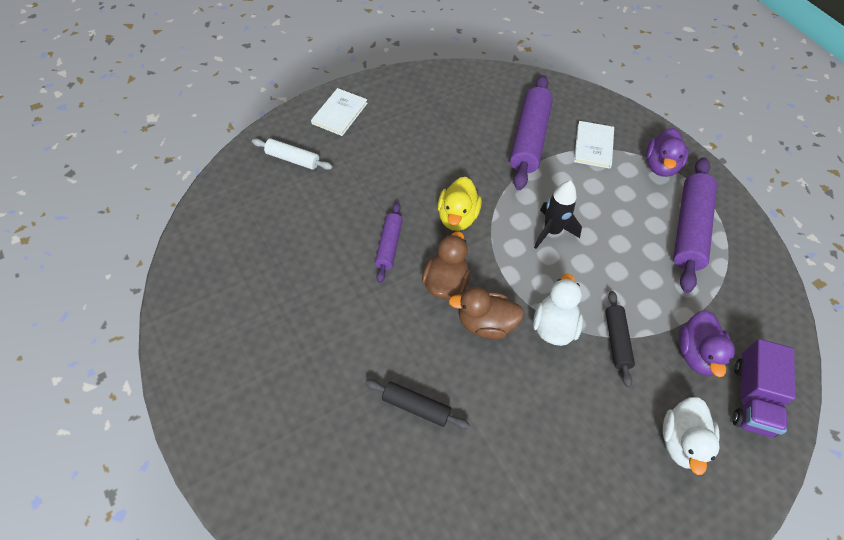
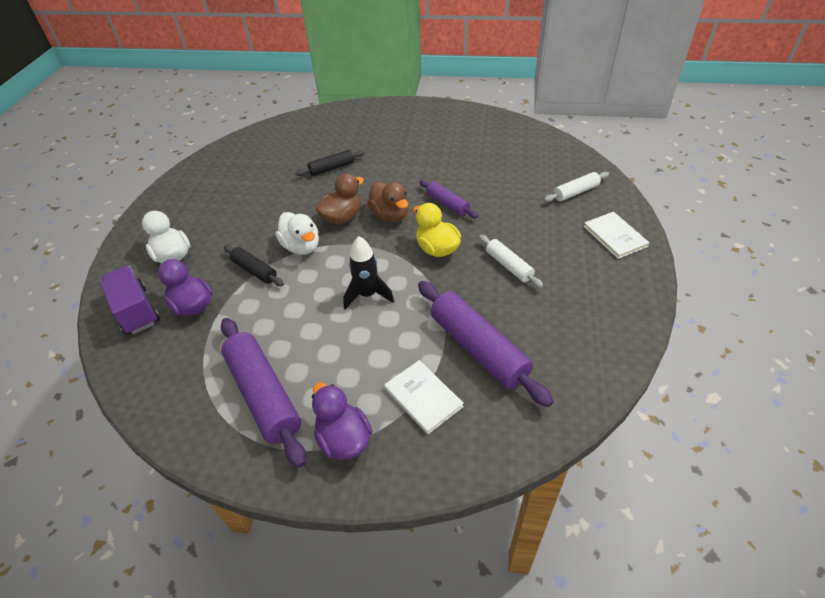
camera: 135 degrees right, 10 degrees down
(433, 160) = (508, 266): none -> white rolling pin

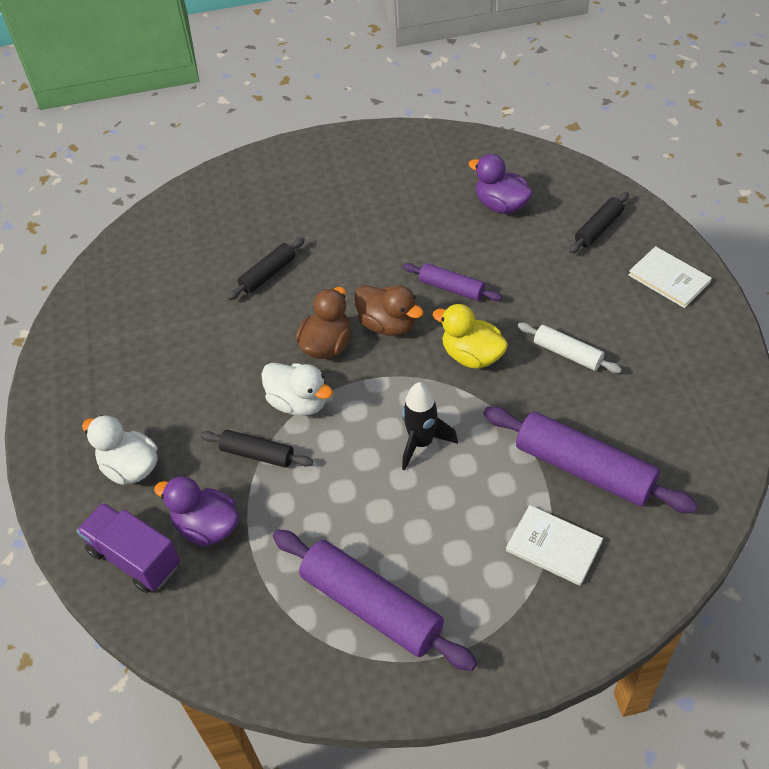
camera: 20 degrees left, 5 degrees up
(344, 439) = (493, 623): purple duck -> purple duck (501, 205)
(575, 192) = (598, 229): white rolling pin -> black rolling pin

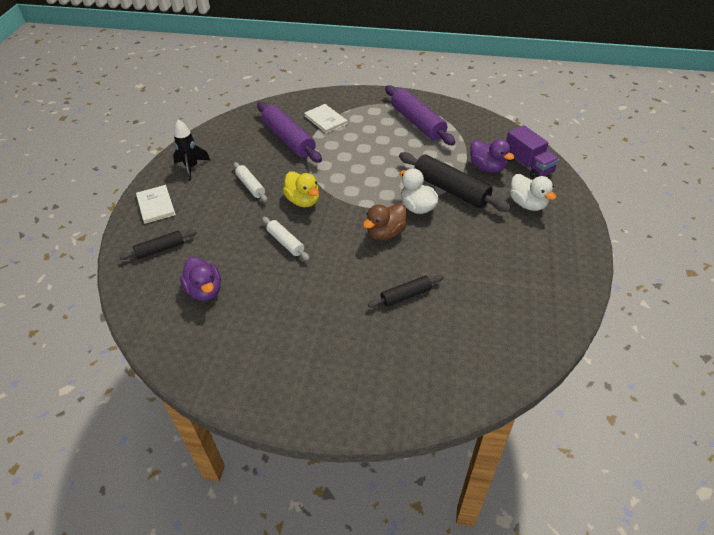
camera: 160 degrees left, 5 degrees down
(257, 454) = (450, 190): black rolling pin -> black rolling pin, size x1.84
(388, 324) = (340, 233): brown duck -> none
(421, 443) = (359, 170): black rocket -> black rocket (191, 167)
(451, 288) = (285, 242): purple rolling pin -> white rolling pin

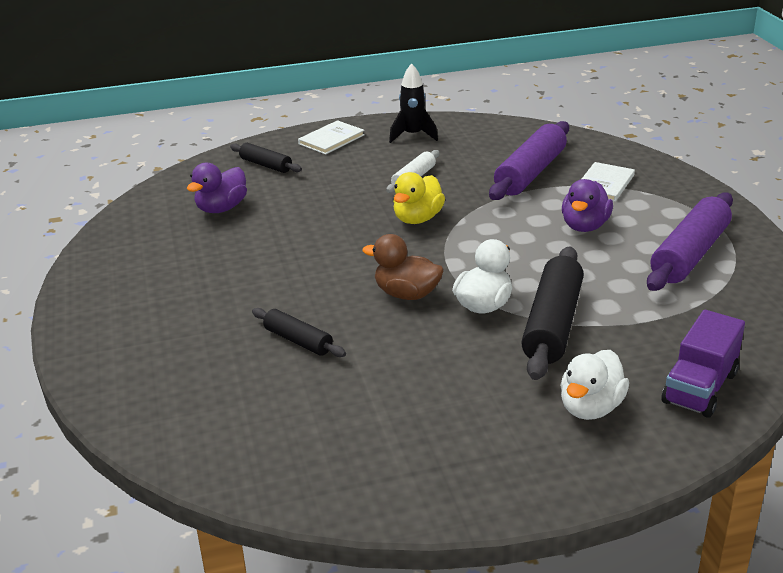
camera: 65 degrees right, 15 degrees down
(285, 242) = (332, 230): white rolling pin -> none
(487, 167) = (646, 346): purple duck -> purple duck (585, 226)

